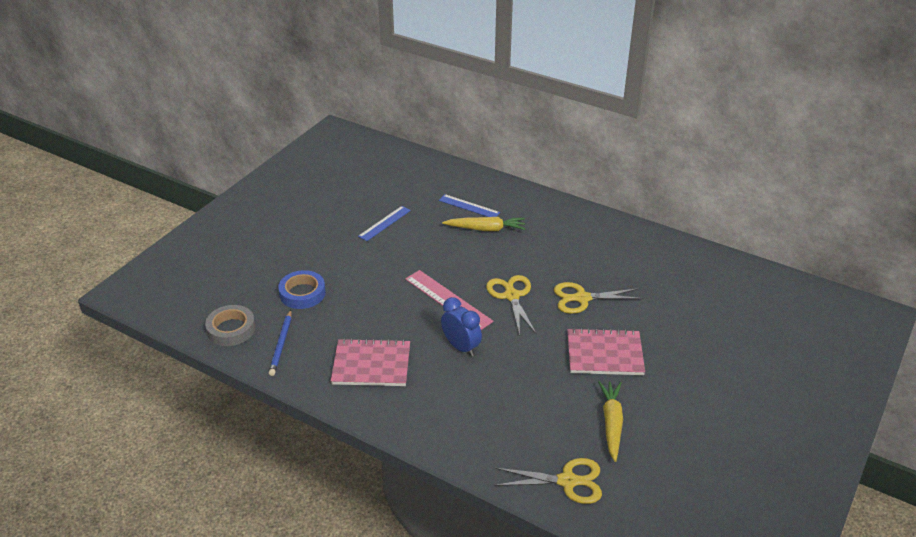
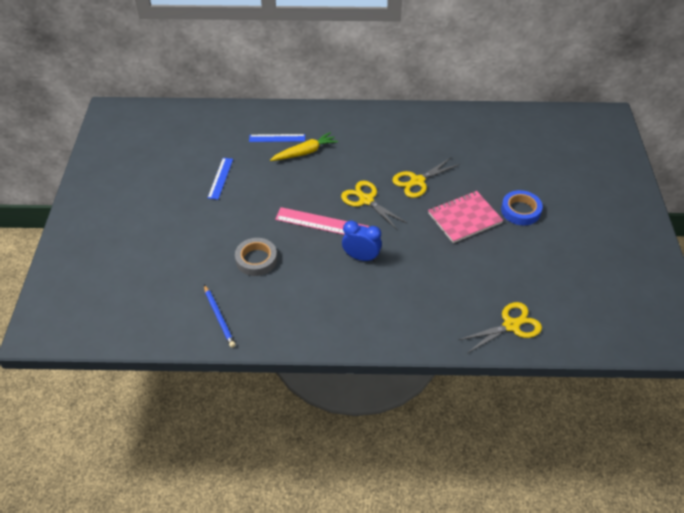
camera: 30 degrees left, 10 degrees up
(231, 329) = (165, 323): grey tape -> grey tape (256, 260)
(302, 293) = (201, 266): blue tape -> blue tape (520, 211)
(371, 365) = (305, 301): pink notebook -> none
(611, 423) = (507, 269): yellow carrot -> none

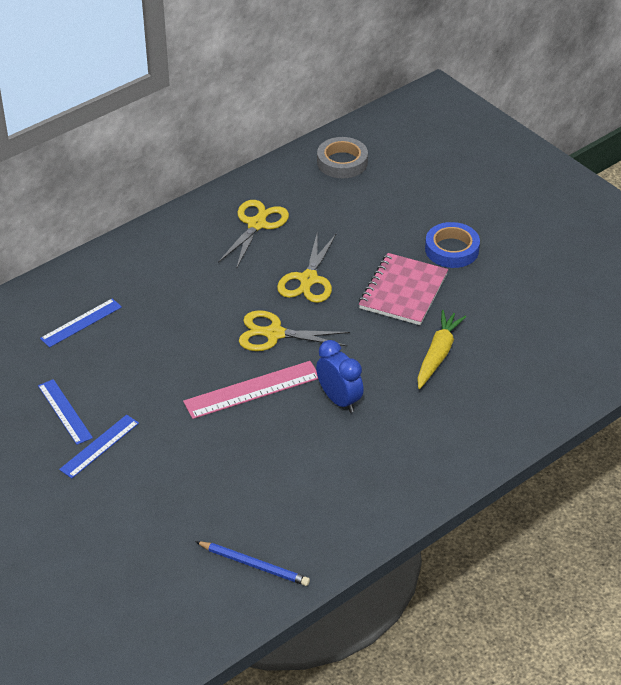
camera: 40 degrees left, 5 degrees down
(216, 205) = (99, 446): none -> blue ruler
(256, 260) = (223, 476): grey tape -> grey tape (342, 162)
(305, 152) = (137, 320): yellow carrot -> yellow carrot (438, 354)
(361, 257) = (339, 400): blue clock -> blue clock turned 75 degrees clockwise
(511, 325) = (563, 374): yellow scissors -> yellow scissors (256, 224)

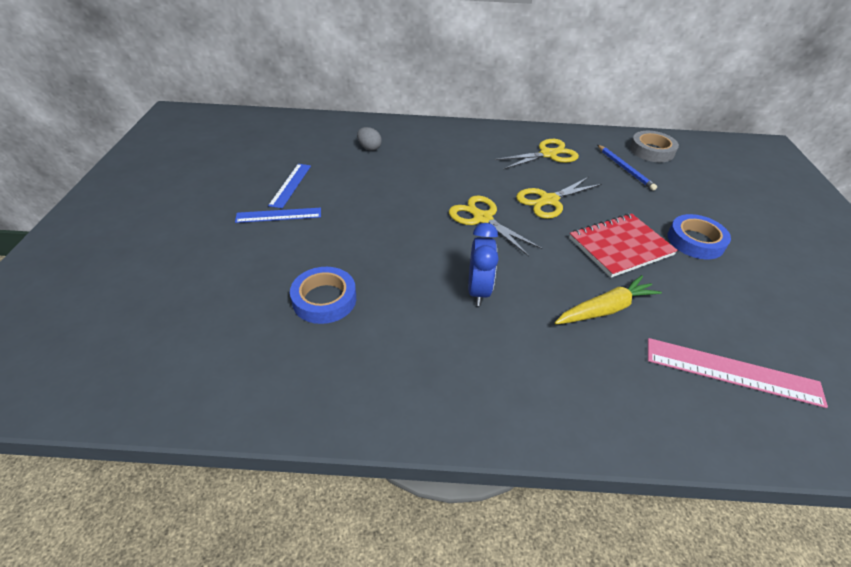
camera: 40 degrees right, 0 degrees up
(81, 323) = (369, 148): blue ruler -> grey egg
(238, 484) = (324, 299): none -> blue tape
(252, 390) = (421, 243): pink ruler -> pink ruler (732, 372)
(254, 565) = (248, 372): blue pencil -> blue pencil (625, 169)
(403, 291) = (620, 246): pink notebook -> red notebook

